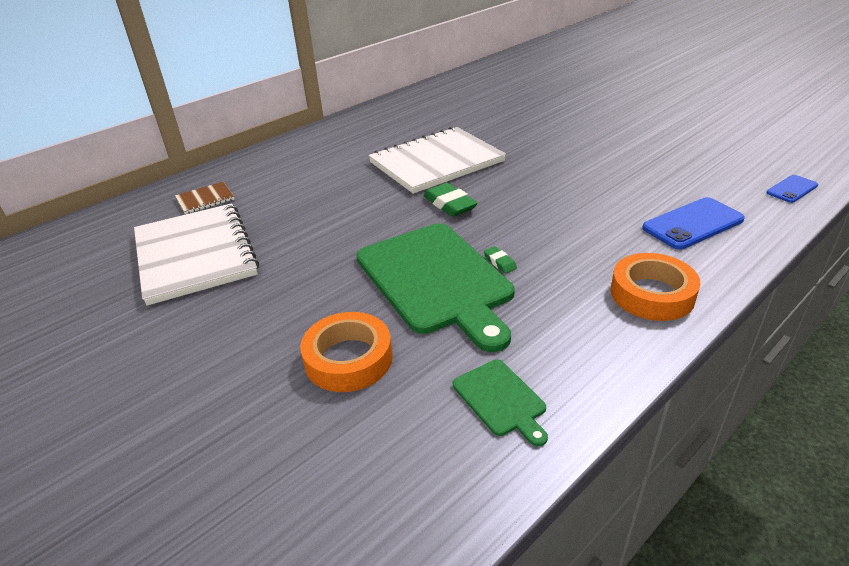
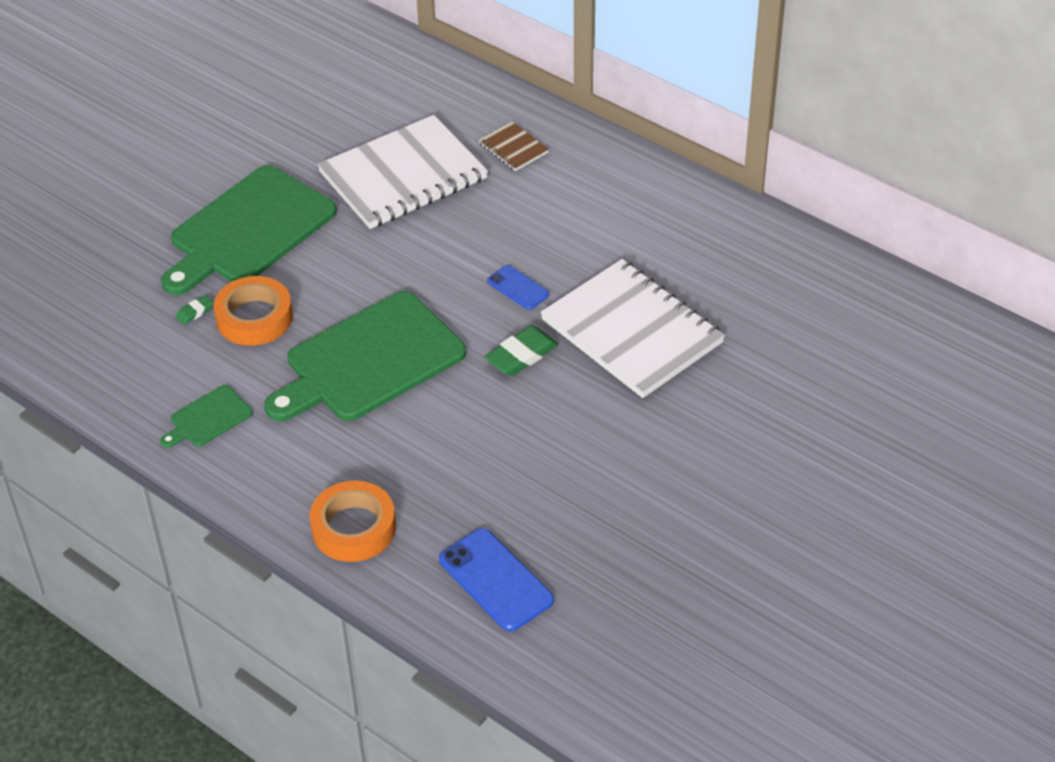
camera: 80 degrees right, 10 degrees up
(202, 362) = (249, 230): none -> green cutting board
(499, 262) = (403, 407): green eraser -> green eraser (195, 312)
(792, 189) = (597, 701): blue phone -> blue phone (518, 288)

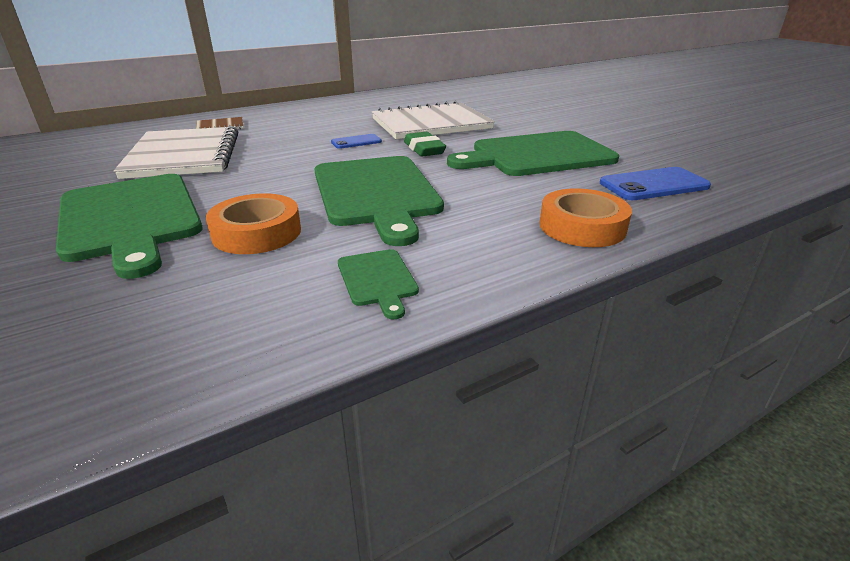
camera: 70 degrees left, 15 degrees down
(195, 312) = (201, 263): green eraser -> none
(552, 463) = (537, 155): none -> green cutting board

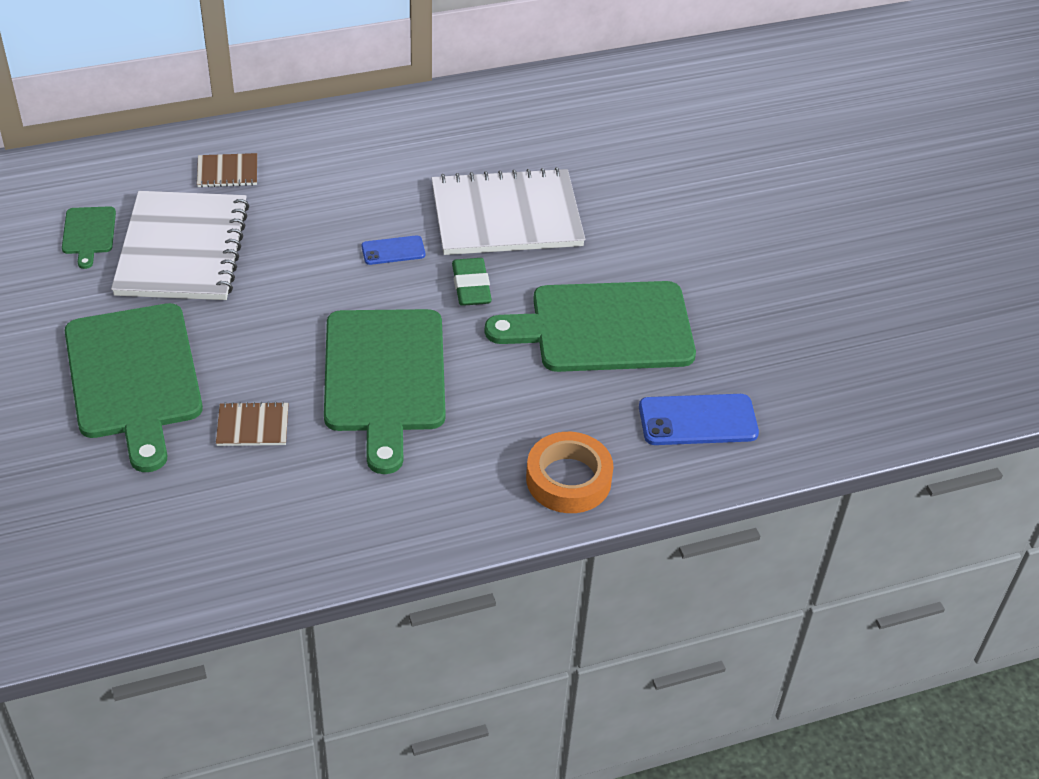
camera: 10 degrees right, 15 degrees up
(257, 233) = (253, 426): orange tape -> brown notebook
(378, 279) = (347, 516): green cutting board -> green cutting board (89, 233)

